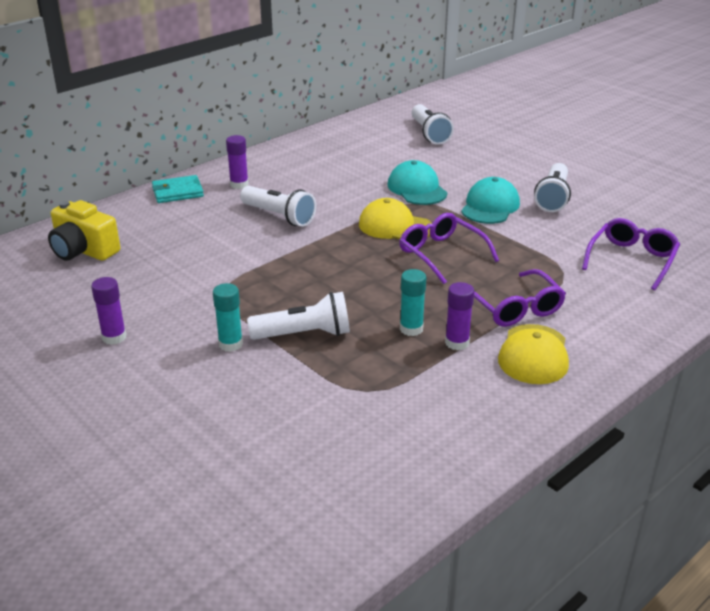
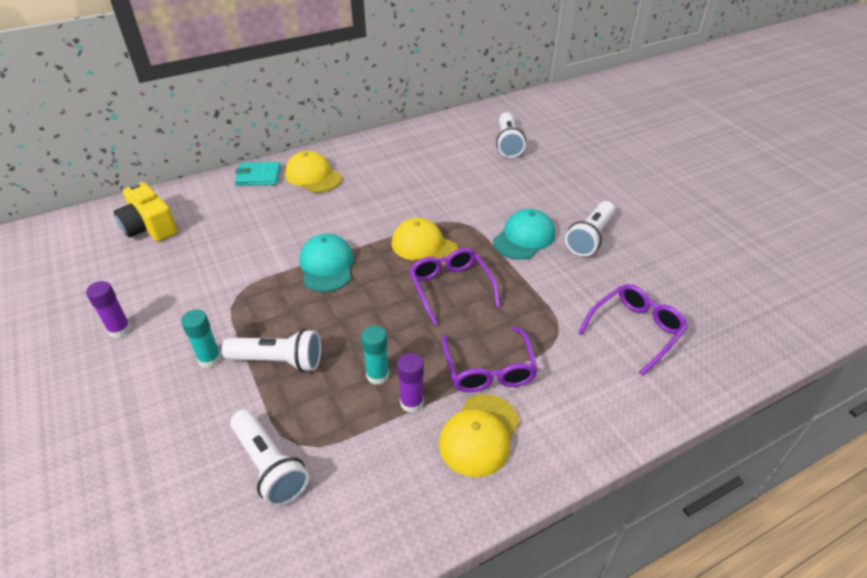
camera: 15 degrees right, 10 degrees up
(239, 184) = (313, 176): purple glue stick -> yellow cap
(279, 216) = (328, 217): white flashlight -> white flashlight (270, 466)
(417, 189) = (465, 205): turquoise cap -> turquoise cap (326, 266)

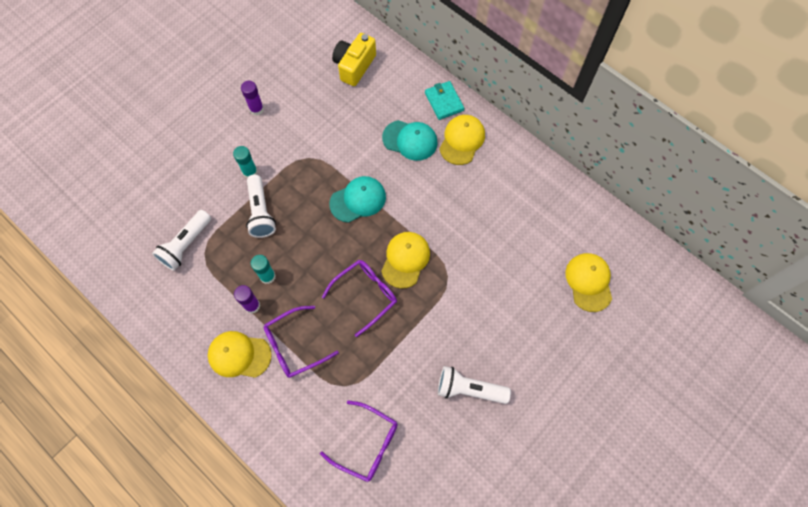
camera: 70 degrees right, 25 degrees up
(508, 143) = (589, 282): white flashlight -> yellow cap
(524, 238) = (447, 334): turquoise cap -> turquoise cap (410, 140)

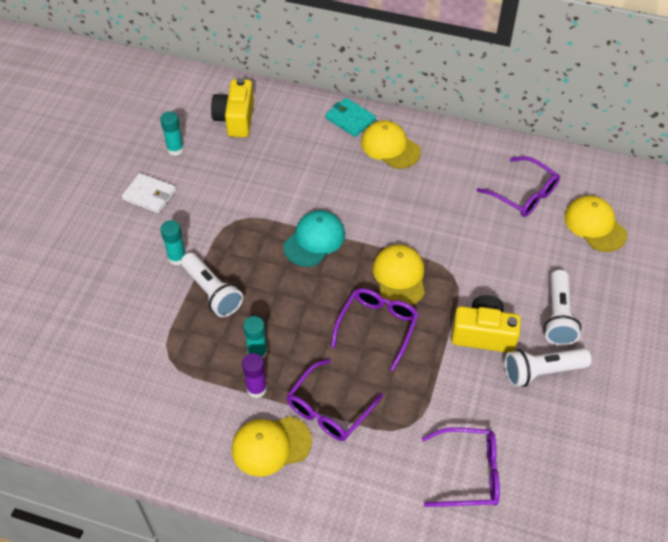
camera: 25 degrees left, 15 degrees down
(186, 245) = (142, 358): white flashlight -> white flashlight (558, 316)
(256, 109) = (149, 195): purple glue stick -> white wallet
(295, 76) = (175, 149): none -> turquoise glue stick
(410, 140) = (336, 165): turquoise cap -> none
(442, 337) = (483, 334): none -> yellow camera
(462, 140) = (390, 147): yellow cap -> yellow cap turned 45 degrees counterclockwise
(546, 228) = (523, 194): none -> purple glasses

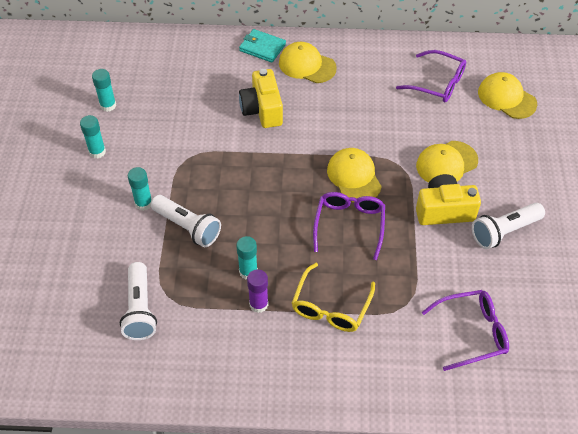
camera: 15 degrees left, 0 degrees up
(149, 195) = (97, 152): white wallet -> turquoise glue stick
(235, 119) = (156, 67): yellow camera -> yellow camera (262, 110)
(271, 445) = (289, 351): yellow cap -> yellow cap (446, 163)
(314, 240) = (266, 161): turquoise cap -> none
(329, 409) = (331, 306): purple glasses -> yellow glasses
(558, 316) = (502, 181): white flashlight -> white flashlight (140, 309)

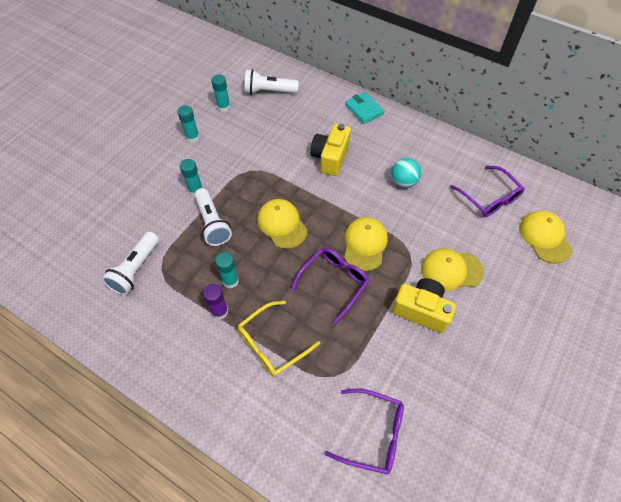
camera: 30 degrees right, 5 degrees up
(307, 65) = (389, 137): yellow cap -> yellow cap (282, 224)
(350, 103) = (403, 182): none -> turquoise ball
(504, 231) = (463, 356): white flashlight -> white flashlight (269, 91)

